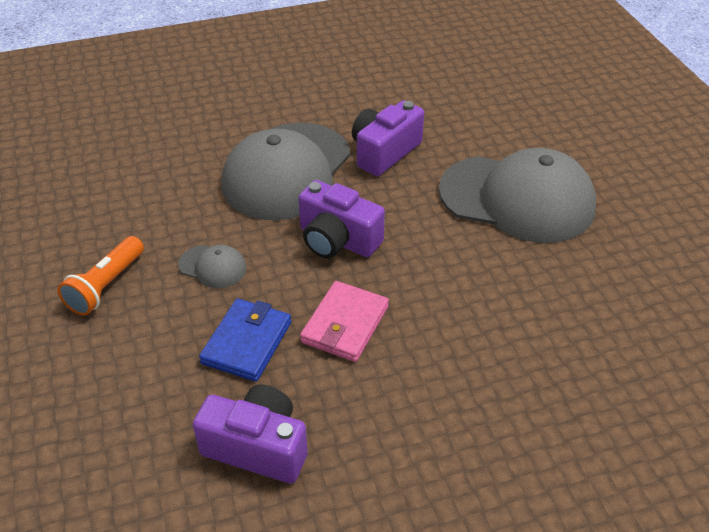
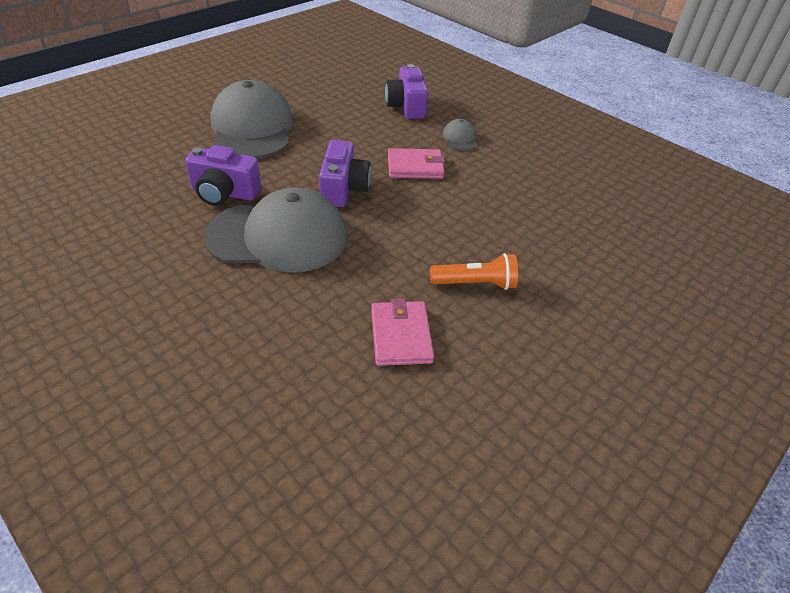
camera: 120 degrees left, 0 degrees up
(96, 208) = (401, 336): none -> pink wallet
(212, 266) = (412, 236): grey cap -> grey cap (459, 138)
(247, 343) = (462, 198): blue wallet -> none
(257, 447) = (521, 173): purple camera -> purple camera (406, 106)

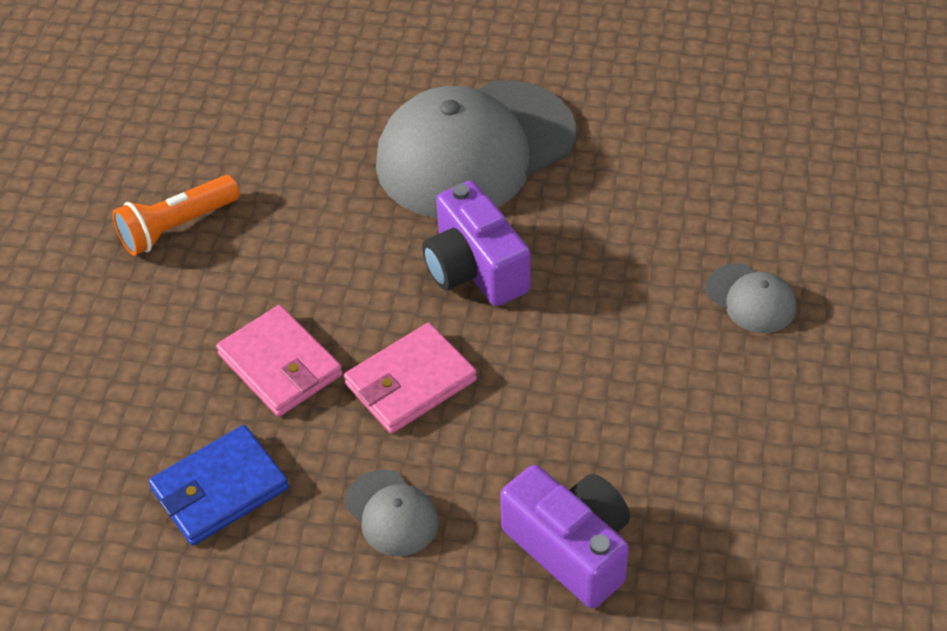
camera: 150 degrees right, 5 degrees up
(224, 193) = (619, 166): purple camera -> none
(252, 128) = (751, 299): grey cap -> grey cap, size x0.41
(401, 336) = (222, 122): pink wallet -> pink wallet (280, 365)
(522, 172) = (220, 489): none -> blue wallet

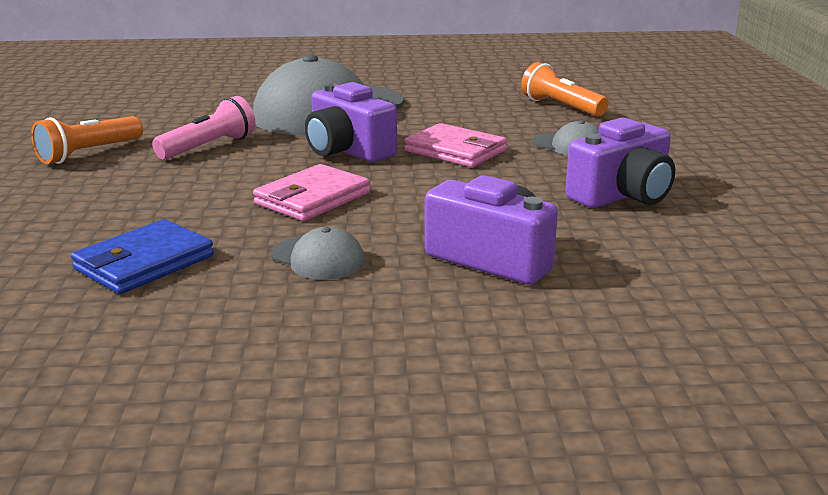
camera: 15 degrees left, 25 degrees down
(280, 365) = (192, 201): pink wallet -> pink wallet (455, 151)
(314, 231) = (209, 147): none -> pink flashlight
(764, 437) = (622, 195): none -> purple camera
(781, 183) = (561, 107): none -> orange flashlight

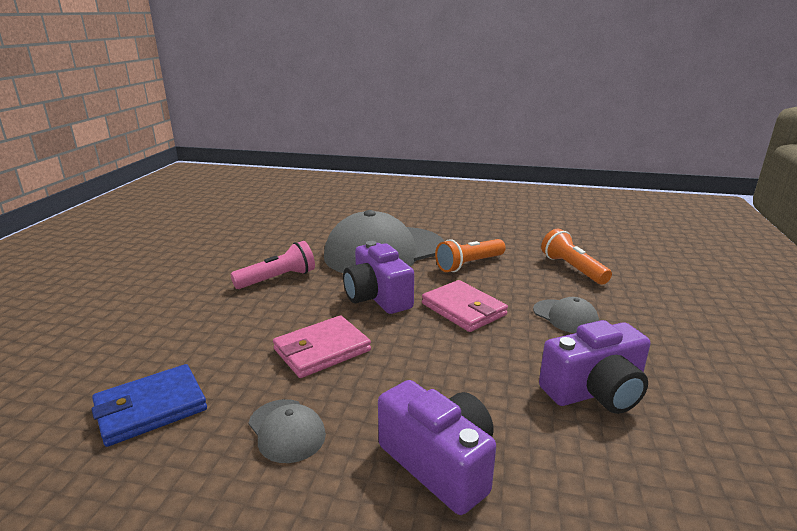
camera: 15 degrees right, 0 degrees up
(89, 153) = (193, 274): orange flashlight -> orange flashlight (469, 264)

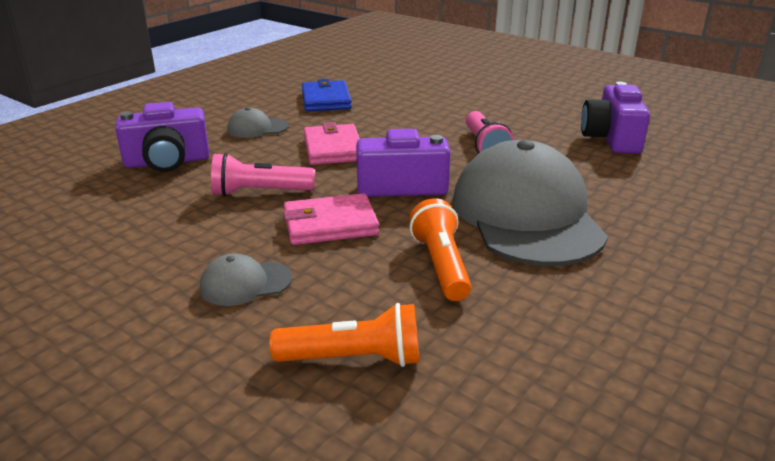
camera: 115 degrees right, 5 degrees up
(448, 359) = (259, 192): none -> pink flashlight
(595, 391) = (131, 242): purple camera -> purple camera (611, 138)

